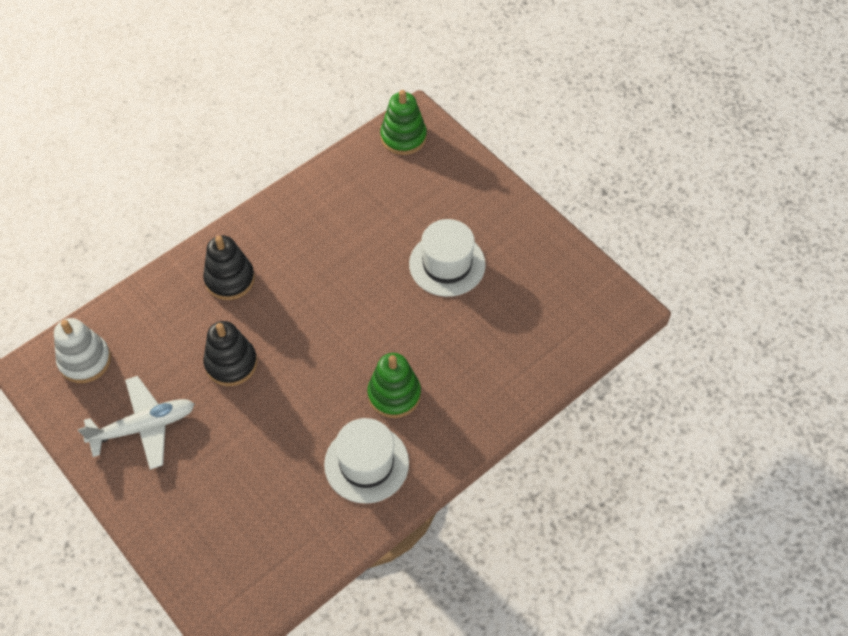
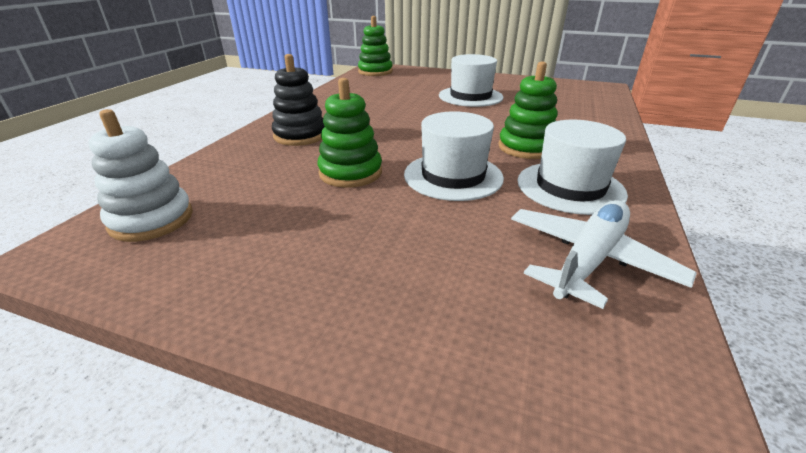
camera: 30 degrees left, 25 degrees down
(144, 426) = (281, 245): white plane -> white plane (588, 259)
(231, 363) = (350, 173): black stacking toy -> green stacking toy
(298, 406) = (453, 176): none -> white hat

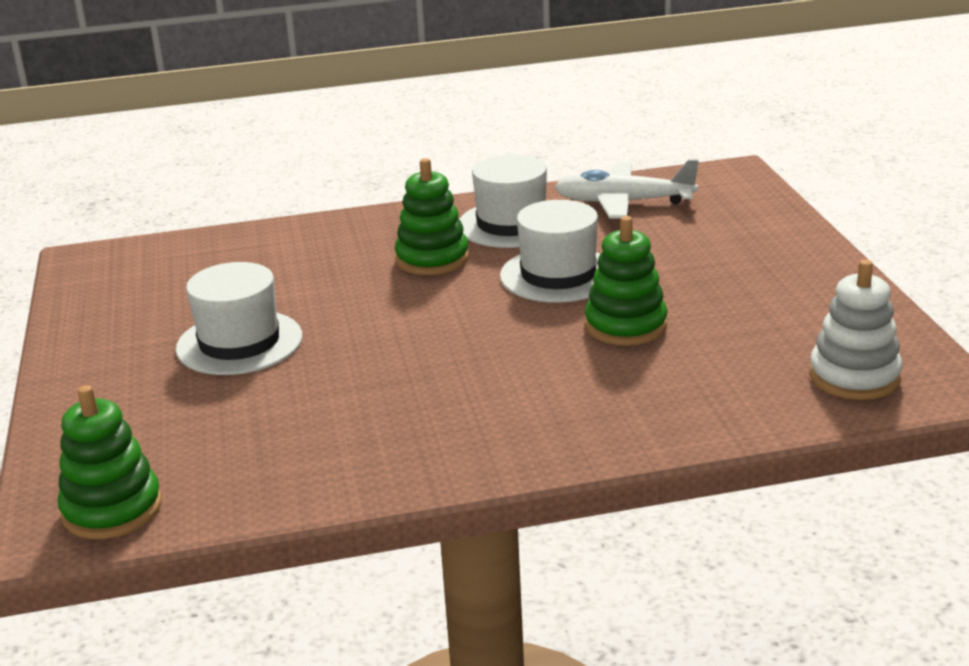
camera: 120 degrees left, 5 degrees down
(300, 135) = (573, 406): black stacking toy -> none

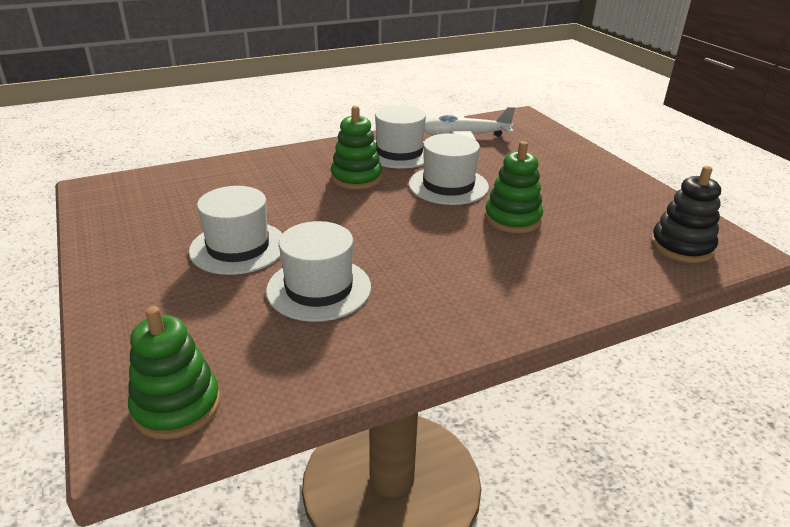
camera: 15 degrees left, 5 degrees up
(320, 398) = (319, 288): none -> white hat
(854, 377) = (681, 246): white stacking toy -> black stacking toy

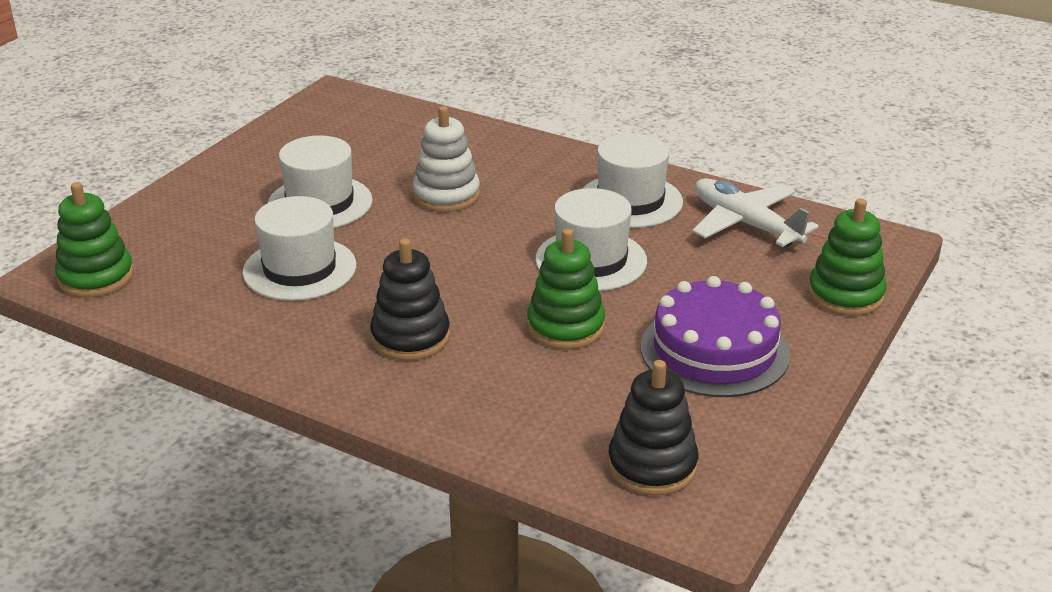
camera: 55 degrees right, 0 degrees up
(306, 199) = (446, 195): none -> white stacking toy
(356, 178) = (530, 202): green stacking toy -> green stacking toy (845, 295)
(467, 275) = (410, 337): none -> black stacking toy
(580, 188) = (714, 350): none -> purple cake

